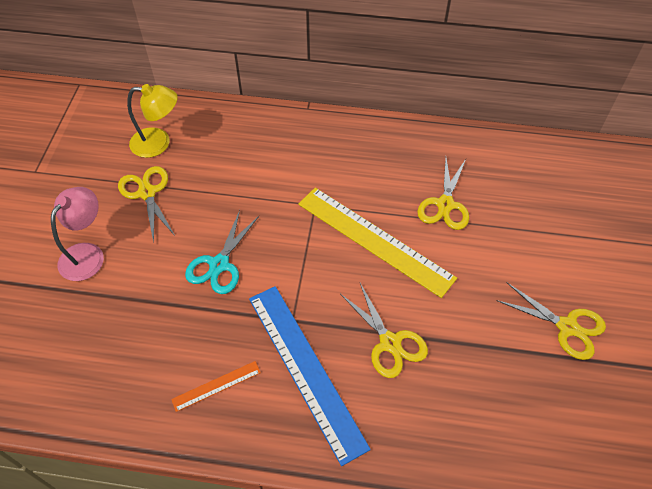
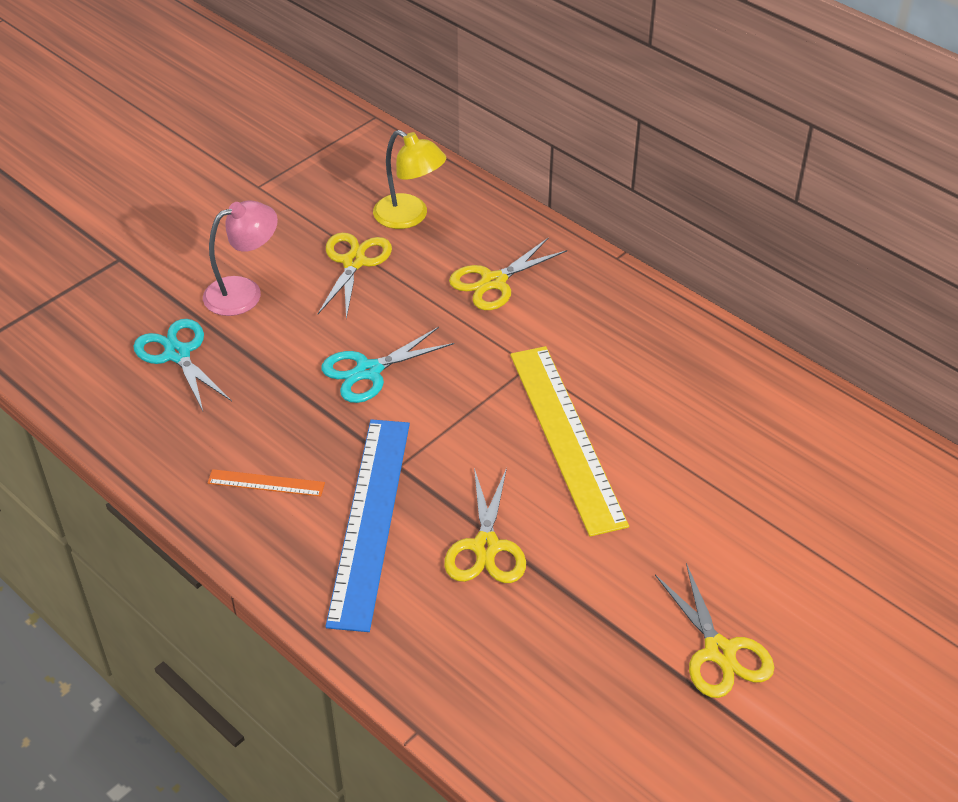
camera: 35 degrees right, 10 degrees down
(75, 327) = (177, 354): none -> turquoise scissors
(445, 204) = (691, 444): yellow scissors -> yellow scissors (494, 282)

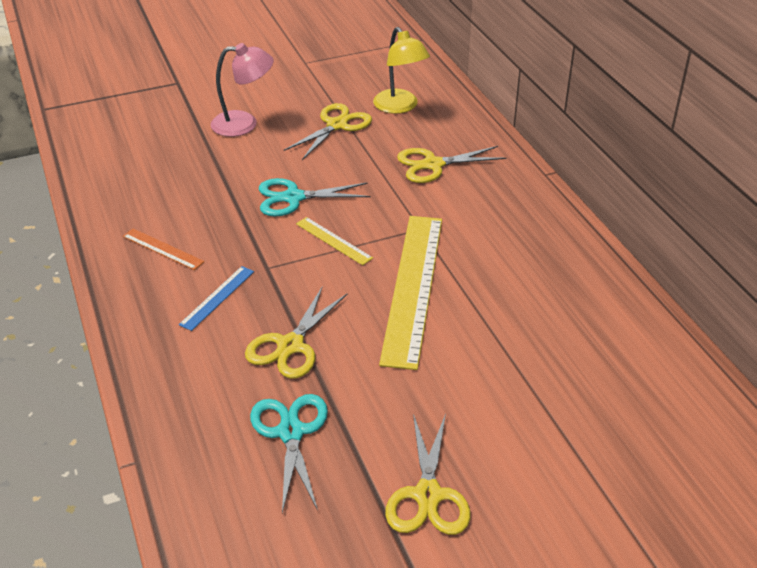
camera: 25 degrees right, 5 degrees down
(177, 354) = (168, 149): turquoise scissors -> turquoise scissors (291, 432)
(370, 520) = (217, 297): blue ruler -> blue ruler, size x0.45
(448, 410) = (333, 241): none -> yellow ruler

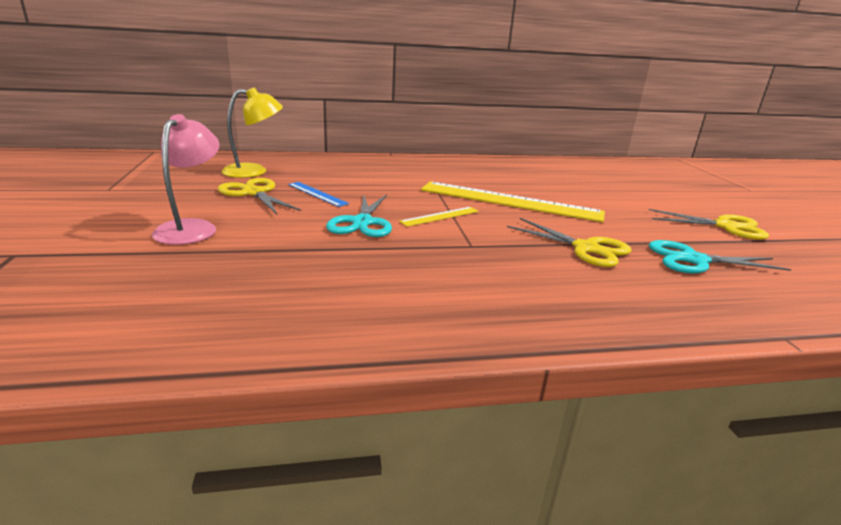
camera: 80 degrees left, 15 degrees down
(163, 249) = (418, 295): orange ruler -> none
(217, 297) = (516, 272): blue ruler -> blue ruler (317, 194)
(433, 165) = (354, 175): yellow scissors -> none

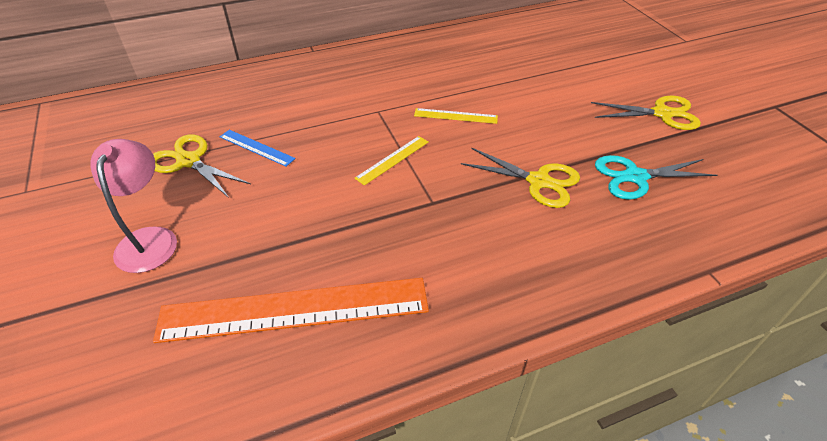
camera: 10 degrees left, 20 degrees up
(254, 171) = (173, 119): yellow lamp -> none
(302, 289) = (294, 309): none -> orange ruler
(362, 222) = (319, 189): turquoise scissors -> none
(509, 201) = (455, 116): yellow ruler -> yellow ruler, size x0.45

